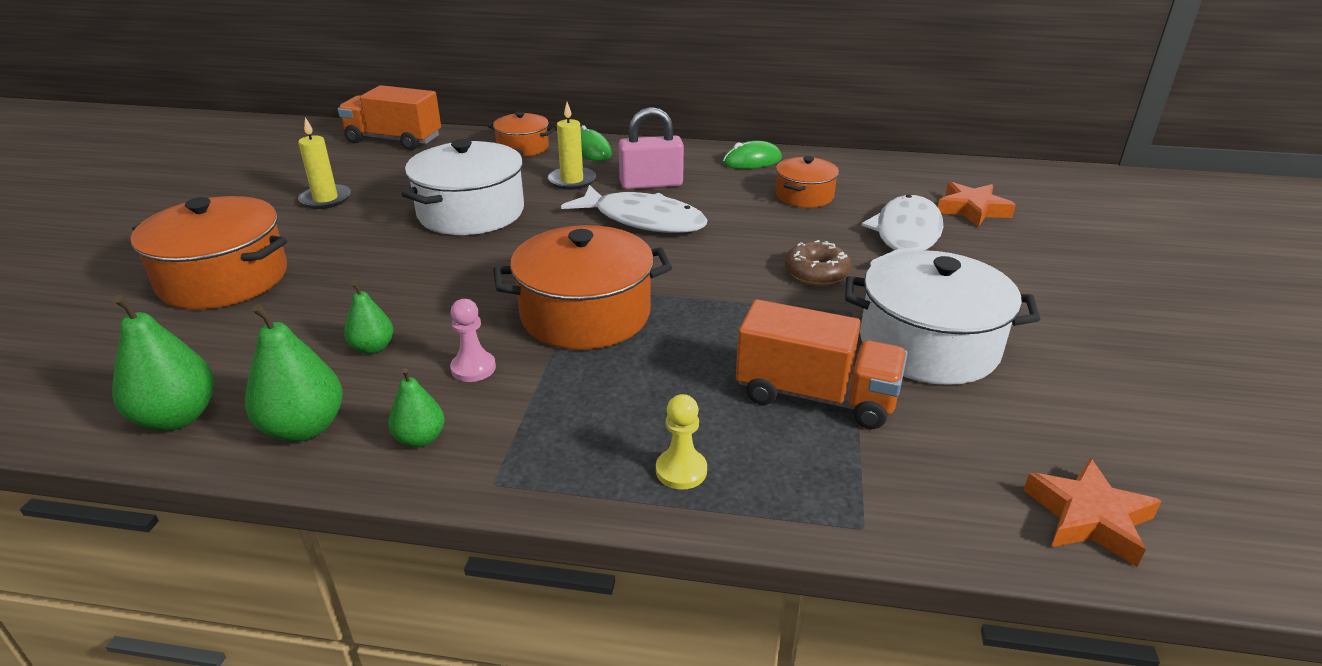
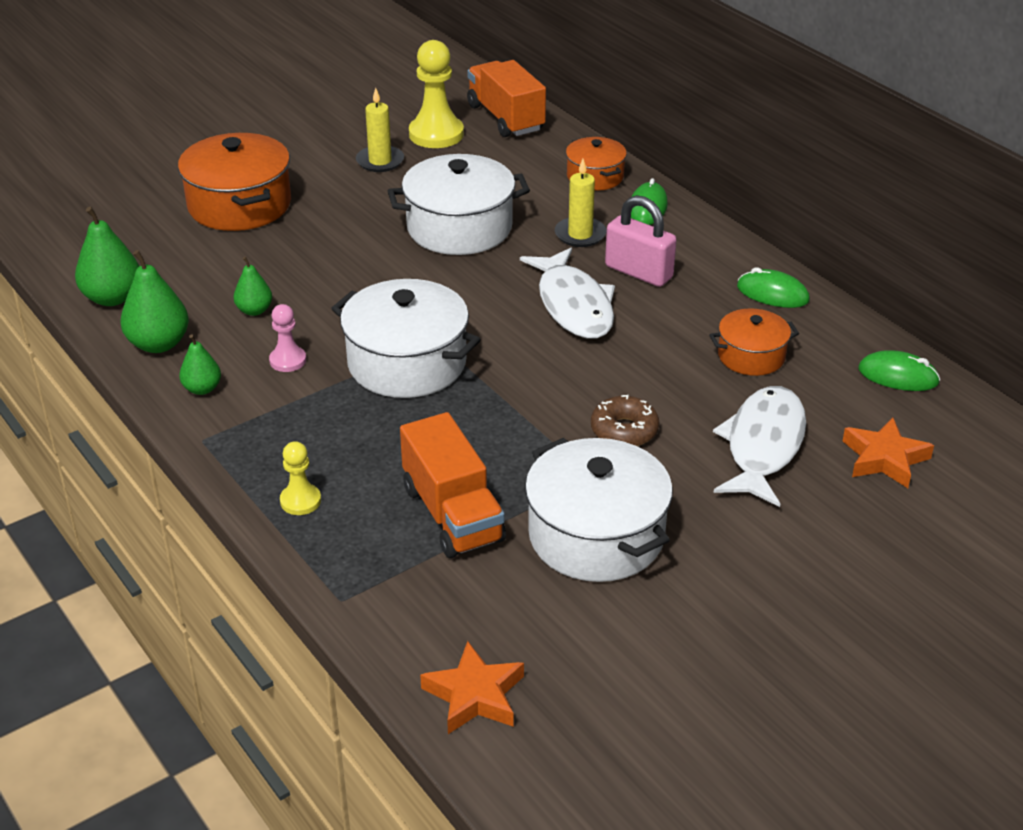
camera: 45 degrees right, 5 degrees up
(350, 167) = (436, 134): none -> yellow pawn
(585, 314) = (407, 363): orange pot -> white pot
(894, 169) = (898, 376): none -> green mouse
(906, 237) = (763, 446): white fish -> white fish turned 45 degrees counterclockwise

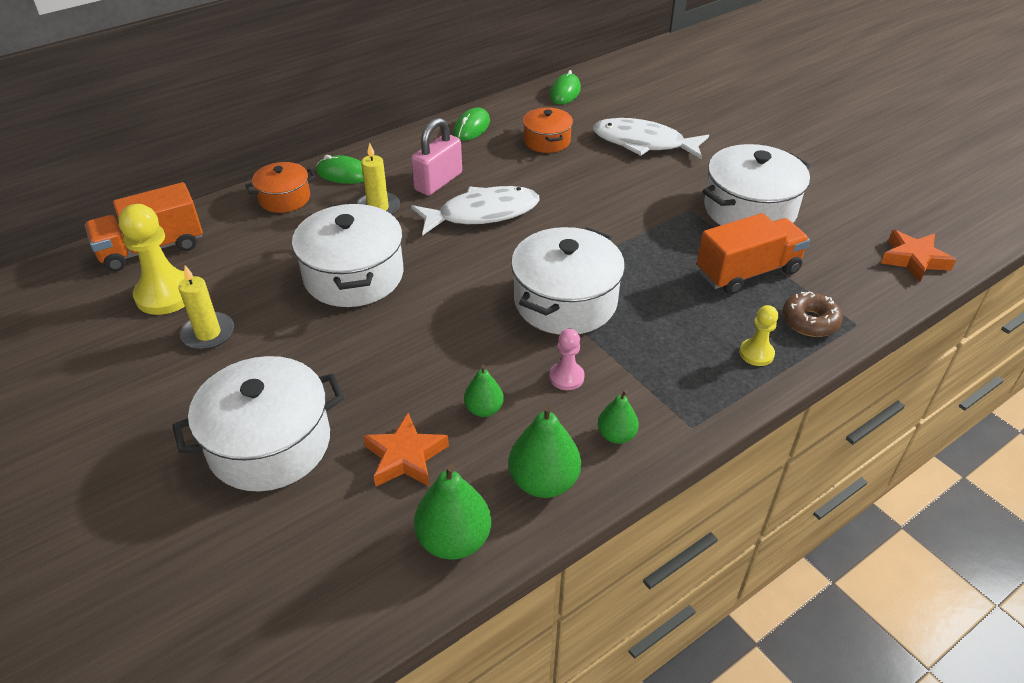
camera: 90 degrees left, 5 degrees up
(239, 205) = (269, 444): orange pot -> white pot
(624, 430) = (637, 195): brown donut -> brown donut (810, 321)
(884, 458) = (647, 104): orange star -> orange star (405, 457)

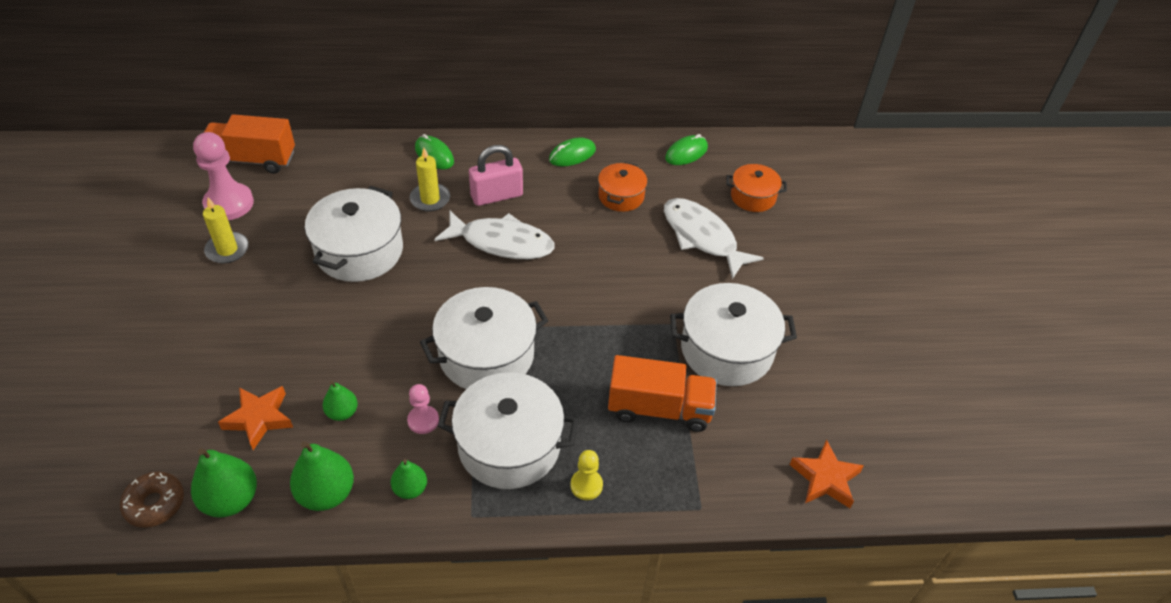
camera: 30 degrees right, 5 degrees up
(166, 294) = (229, 203): yellow pawn -> pink pawn
(269, 444) = (189, 358): white pot -> white pot (509, 445)
(284, 198) = (373, 158): orange pot -> orange pot (753, 197)
(810, 321) = (662, 483): brown donut -> brown donut (155, 504)

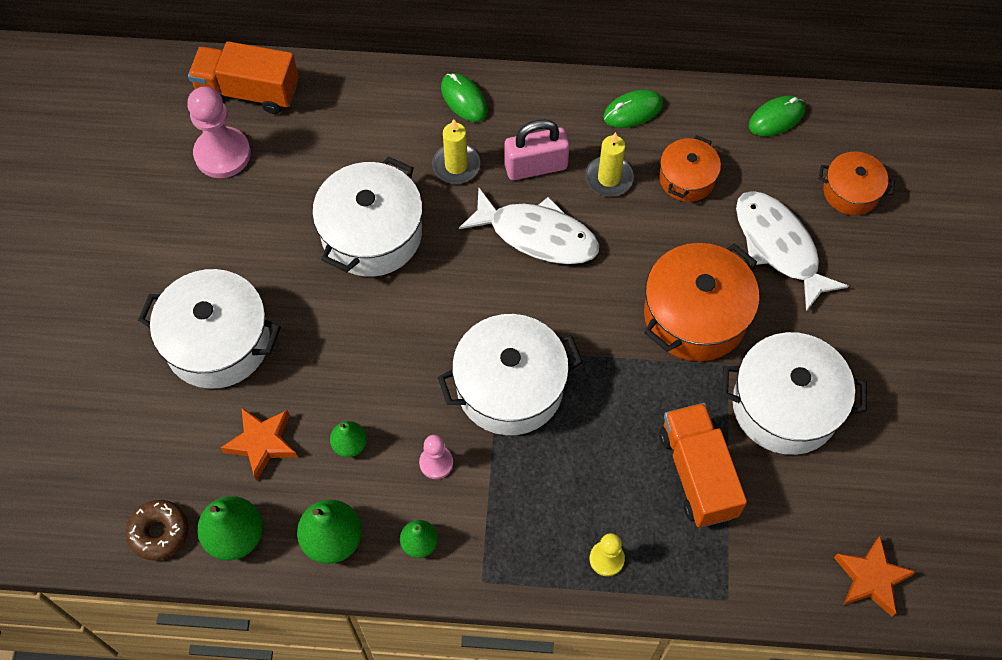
camera: 10 degrees right, 15 degrees up
(227, 250) = (222, 220): yellow candle -> yellow candle (609, 178)
(509, 445) = (527, 503): white pot -> white pot (217, 342)
(641, 290) = (695, 315): none -> orange pot
(659, 408) = (697, 474): orange truck -> orange truck turned 120 degrees counterclockwise

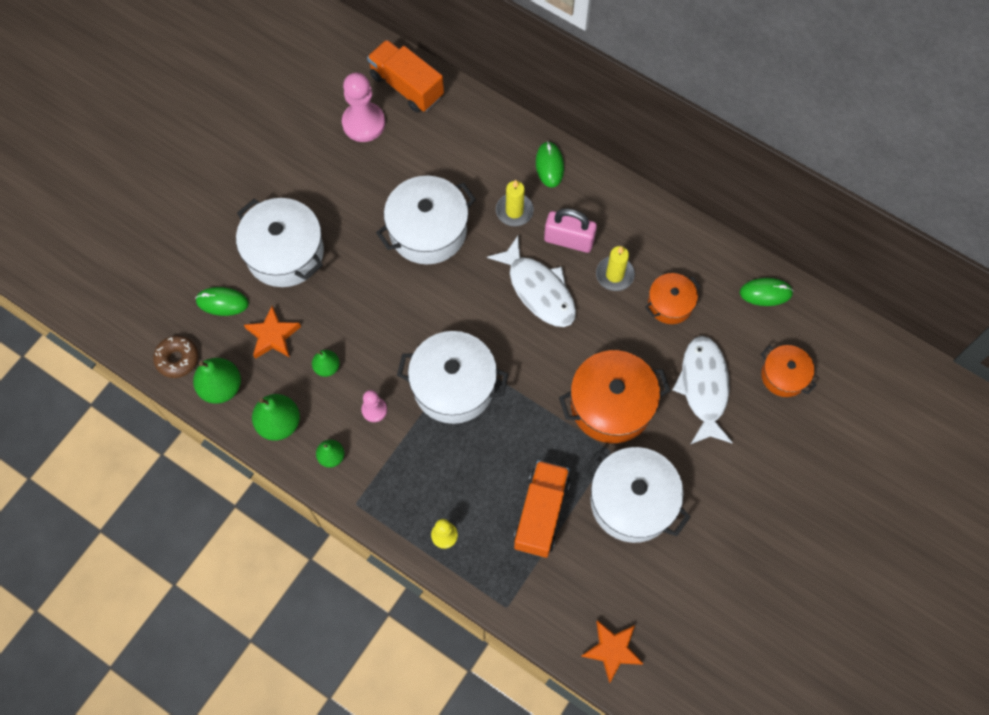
camera: 30 degrees right, 5 degrees up
(633, 111) = (664, 234): green mouse -> green mouse (222, 302)

